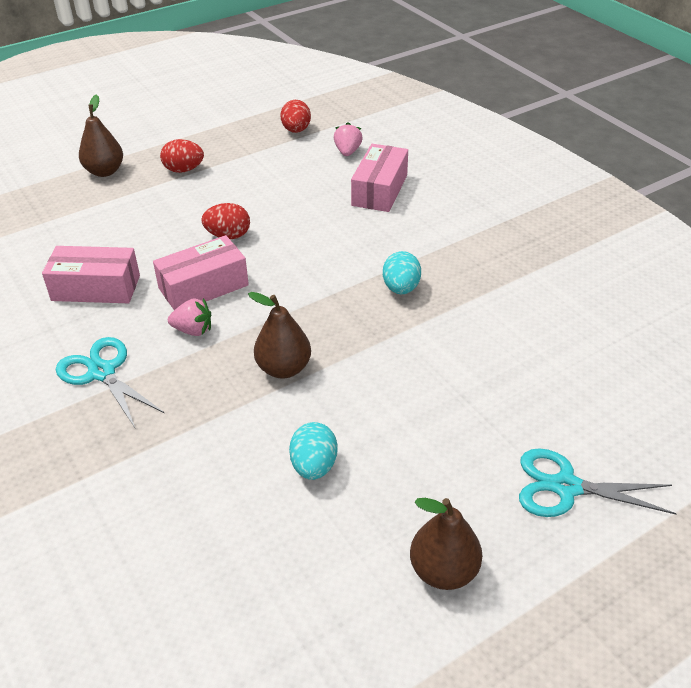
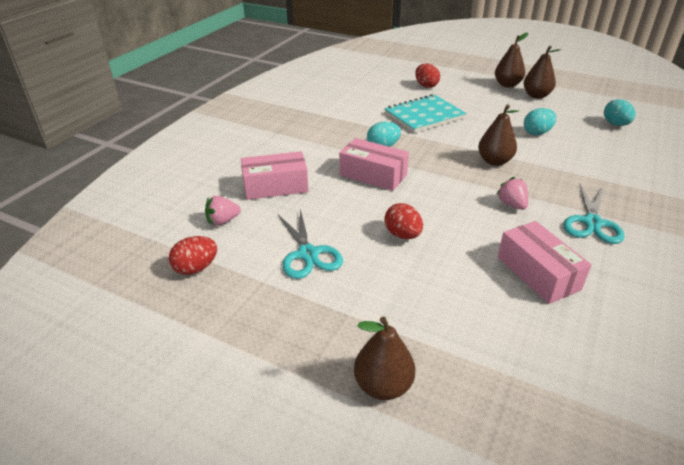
camera: 120 degrees left, 5 degrees down
(184, 170) = (328, 315): red egg -> red egg (426, 86)
(203, 287) = (470, 219): pink box -> pink box (373, 175)
(250, 607) = (615, 124): none -> turquoise egg
(463, 367) = (424, 115): none -> turquoise notebook
(523, 558) = (507, 85): none -> brown pear
(566, 487) = (463, 83): turquoise scissors -> turquoise scissors (308, 254)

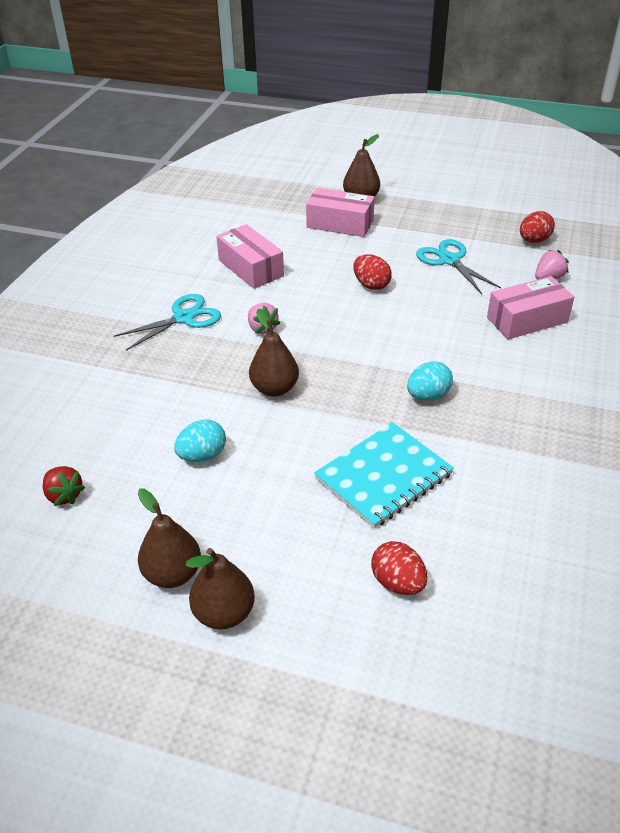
camera: 170 degrees right, 5 degrees up
(373, 175) = (424, 348): pink box -> pink box (340, 224)
(592, 223) = (184, 318): turquoise scissors -> turquoise scissors turned 45 degrees clockwise
(615, 124) = (64, 495): turquoise egg -> red strawberry

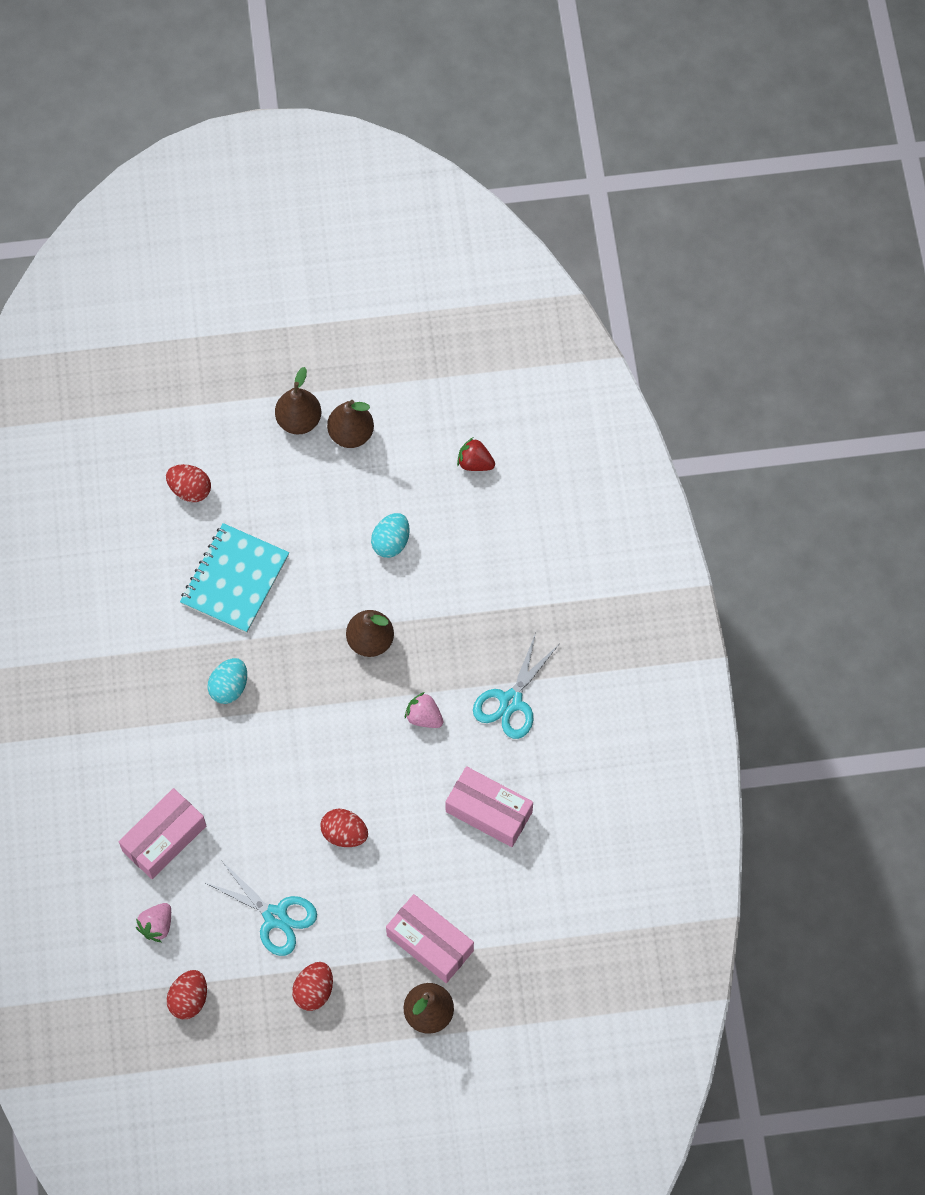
camera: 155 degrees right, 25 degrees up
(340, 224) = (430, 943): pink box -> pink box turned 45 degrees clockwise
(437, 224) = (314, 991): none -> red egg

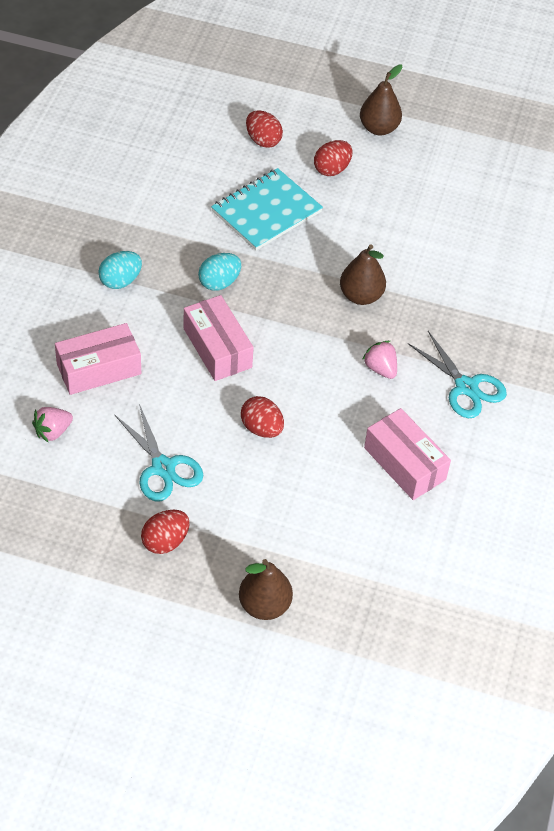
camera: 20 degrees right, 15 degrees down
(189, 999) = (47, 501): red egg -> red egg (332, 169)
(351, 434) = (418, 152): brown pear -> none
(391, 542) = (415, 235): turquoise egg -> turquoise egg (120, 281)
(430, 943) = (296, 547): pink box -> pink box (217, 348)
(475, 463) = (515, 208): red strawberry -> none
(511, 701) = (466, 387): turquoise scissors -> turquoise scissors turned 90 degrees counterclockwise

